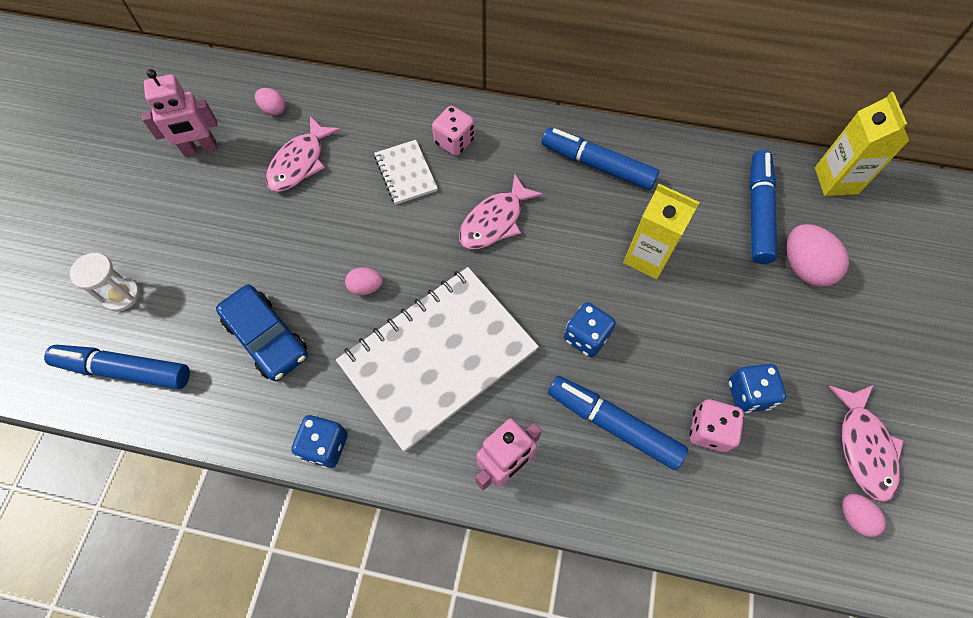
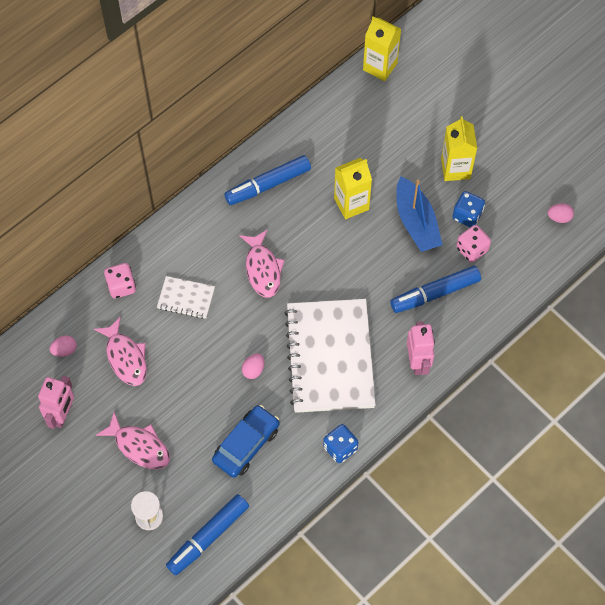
camera: 55 degrees left, 0 degrees up
(267, 338) = (246, 444): blue car -> blue car turned 45 degrees counterclockwise
(454, 142) = (184, 254): pink dice -> pink dice (121, 286)
(586, 337) = (376, 271): blue dice -> none
(686, 341) = (416, 222): none -> blue boat
(758, 212) = (368, 123): blue marker -> none
(795, 339) = (455, 168): none -> yellow carton
(804, 267) = (419, 129): pink egg -> none
(863, 447) = (531, 184): pink fish -> pink fish (139, 446)

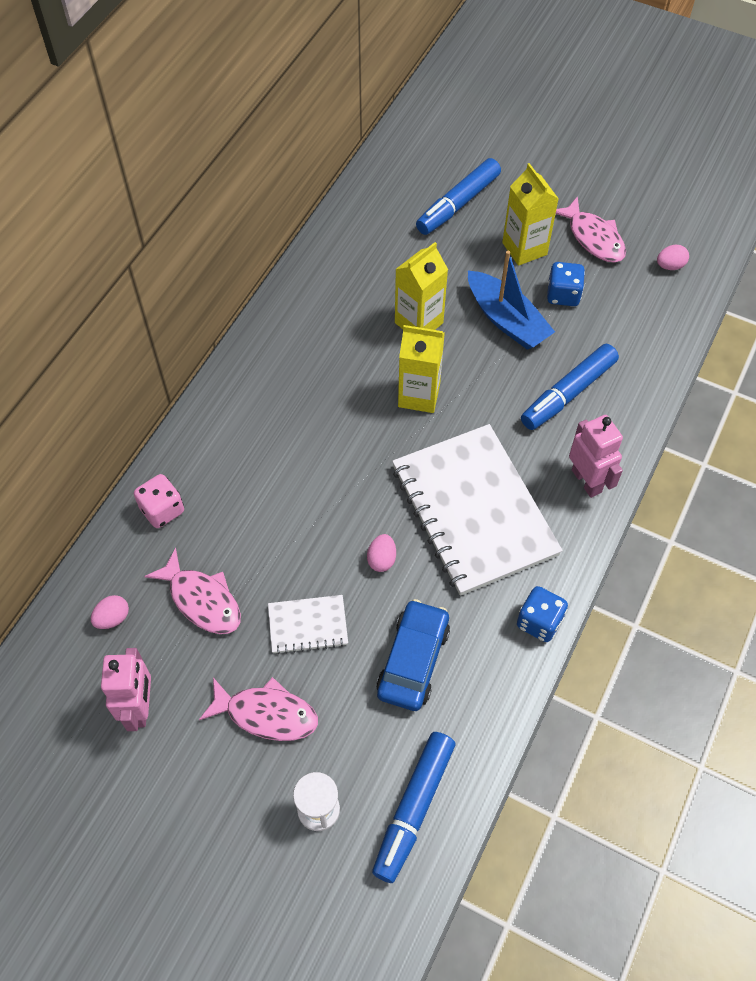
camera: 20 degrees left, 5 degrees down
(186, 298) = (255, 498): white notebook -> white notebook (308, 625)
(262, 269) = (341, 431): pink fish -> pink fish (593, 238)
(268, 184) = (306, 331): blue marker -> blue marker (458, 204)
(380, 66) = (385, 167): yellow carton -> yellow carton (419, 395)
(472, 249) = (587, 330): pink dice -> none

